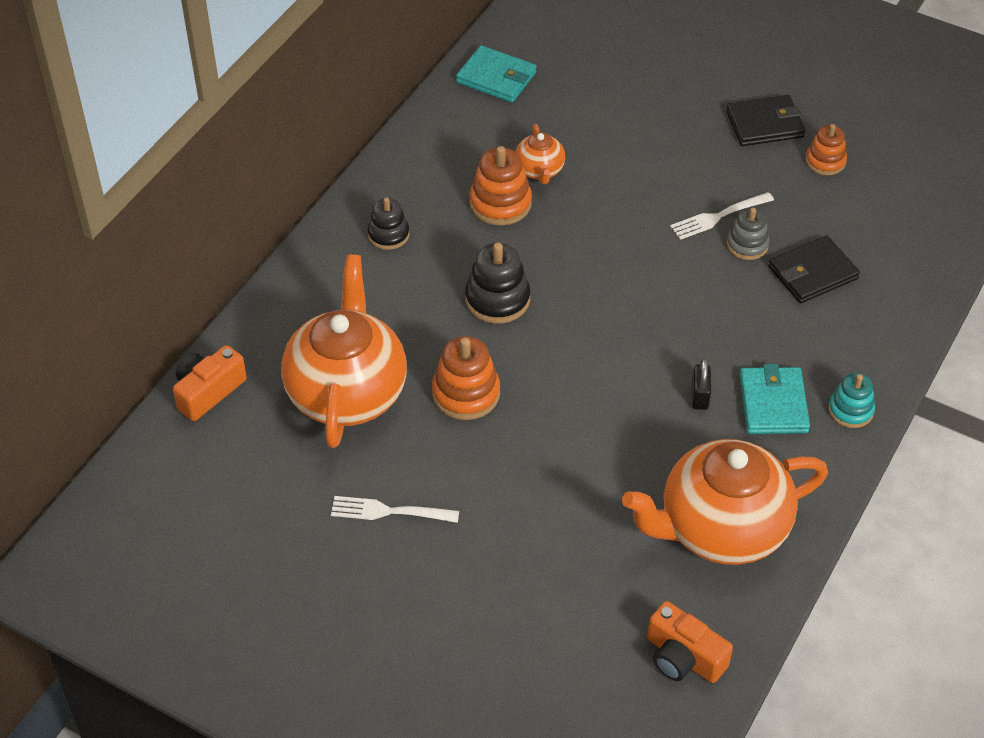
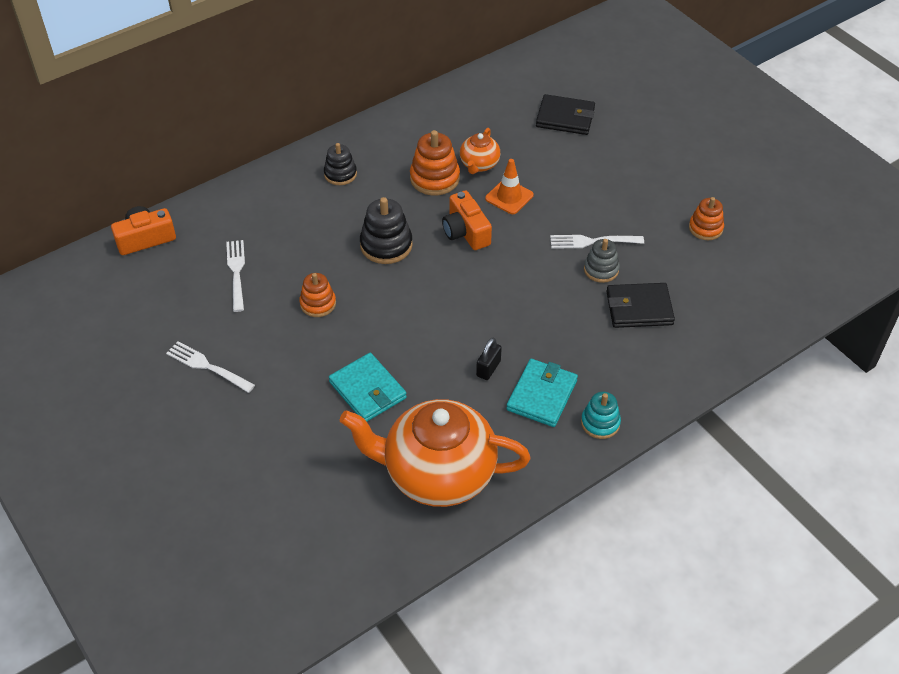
camera: 25 degrees right, 0 degrees up
(347, 392) = (237, 273): orange teapot -> white fork
(466, 393) = (318, 303): orange stacking toy -> orange stacking toy, size x0.66
(496, 77) = (492, 90): turquoise wallet -> turquoise wallet (367, 390)
(597, 197) = (509, 197): none -> orange traffic cone
(683, 657) = (344, 558): orange camera -> orange camera (465, 232)
(764, 124) = (675, 185): black wallet -> black wallet (565, 117)

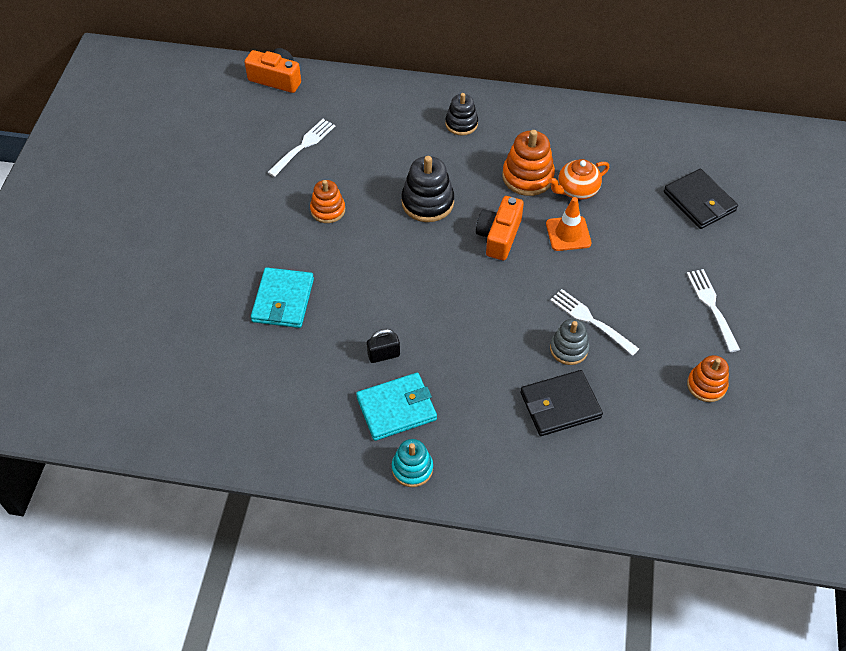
camera: 45 degrees right, 5 degrees up
(208, 366) = (207, 199): white fork -> white fork (712, 307)
(437, 474) = (253, 401): orange teapot -> none
(639, 308) = (560, 405): black wallet -> black wallet turned 60 degrees counterclockwise

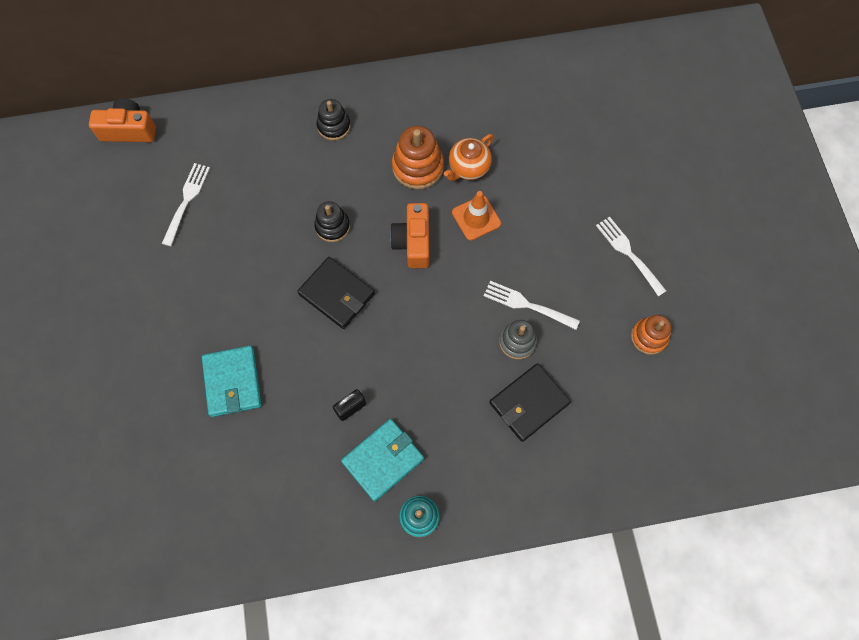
camera: 20 degrees left, 15 degrees up
(328, 210) = (238, 267): orange stacking toy -> none
(427, 202) = (332, 226): black stacking toy -> black stacking toy, size x0.66
(699, 201) = (583, 144): black wallet -> black wallet (336, 294)

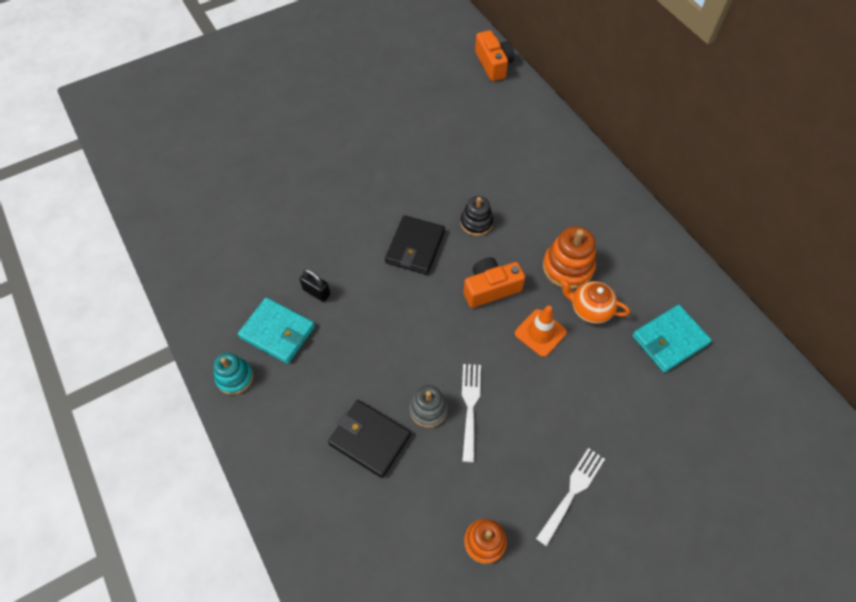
camera: 70 degrees right, 10 degrees down
(186, 201) = (451, 119): white fork -> none
(232, 382) = (311, 203): turquoise wallet -> turquoise wallet (669, 340)
(334, 126) = (572, 191): black stacking toy -> none

